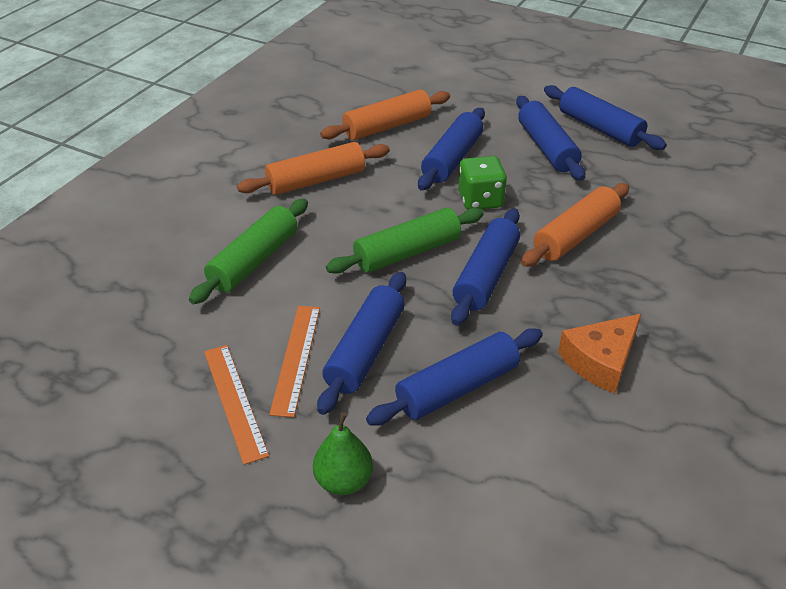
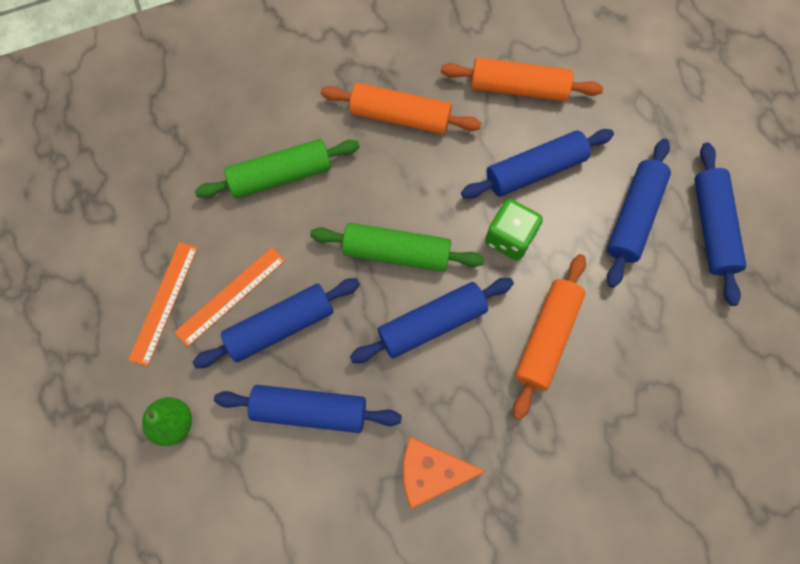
camera: 40 degrees right, 30 degrees up
(575, 235) = (546, 337): orange rolling pin -> orange rolling pin turned 60 degrees counterclockwise

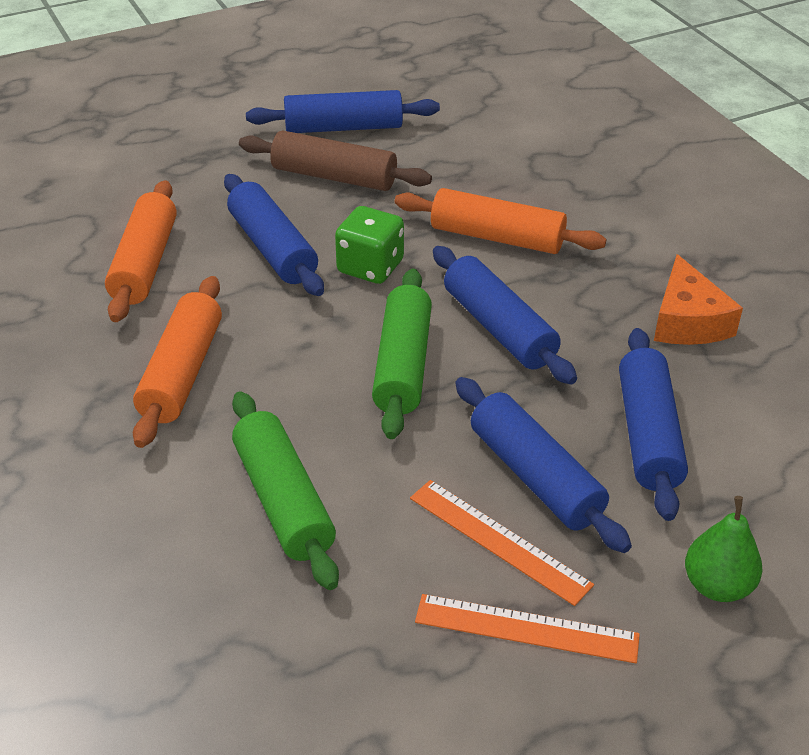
camera: 95 degrees left, 30 degrees down
(633, 217) = (334, 177): blue rolling pin -> brown rolling pin

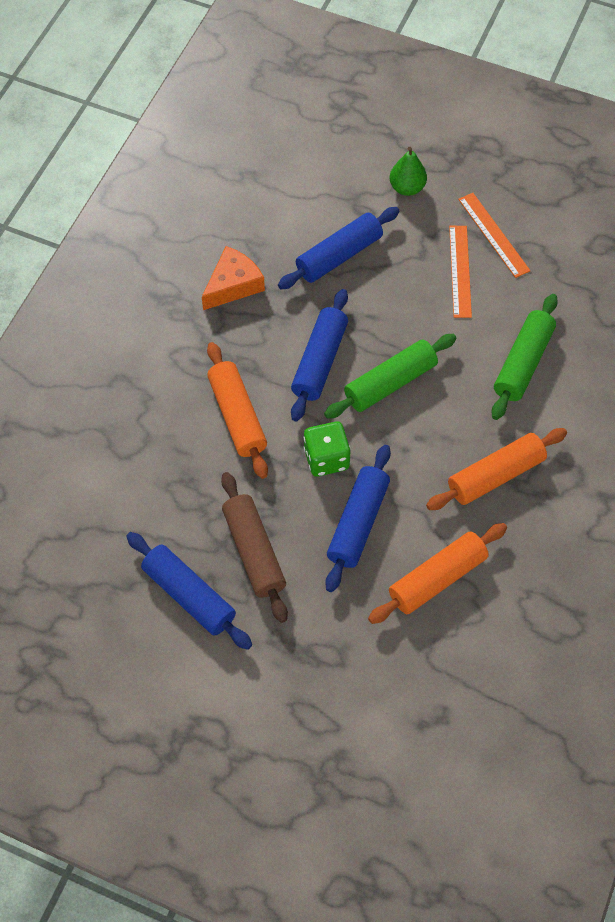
camera: 130 degrees left, 20 degrees up
(535, 476) = (409, 281): blue rolling pin -> none

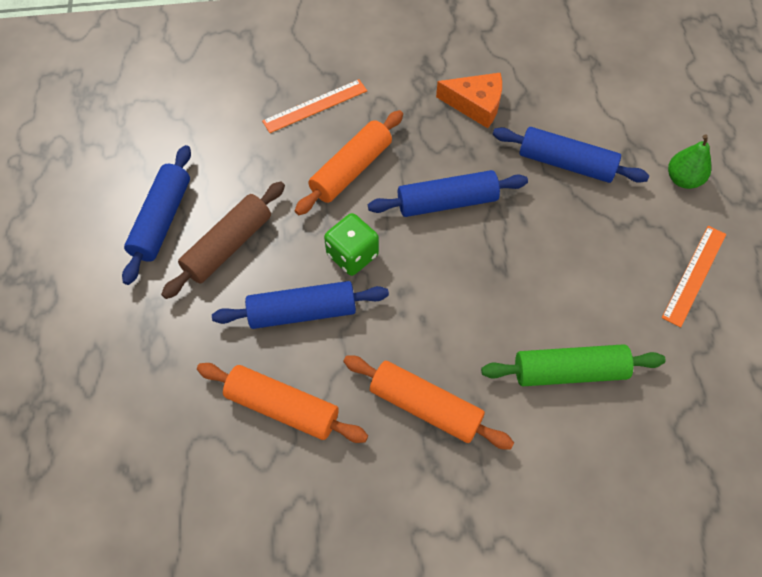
camera: 60 degrees right, 0 degrees up
(390, 383) = (464, 267): green rolling pin -> none
(460, 271) = (629, 266): orange ruler -> orange ruler (315, 106)

